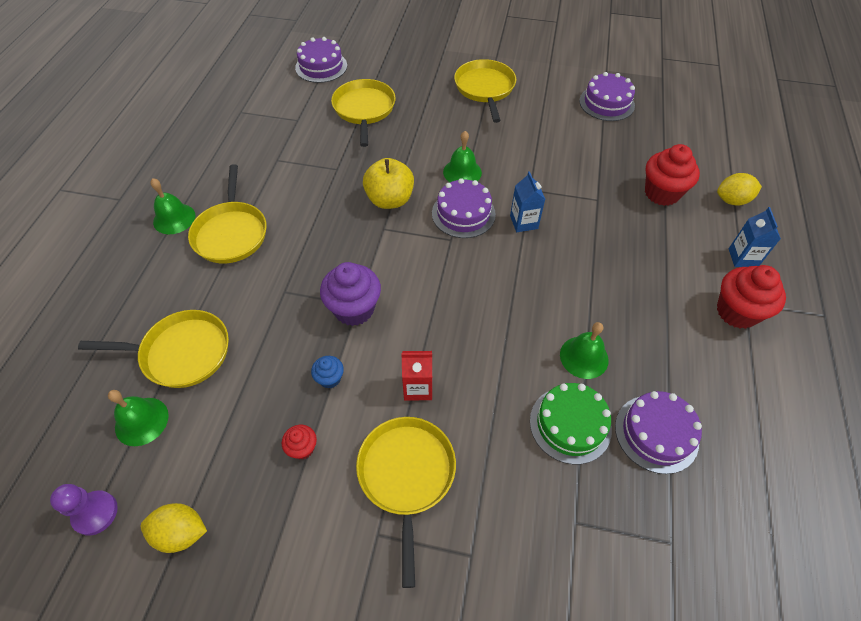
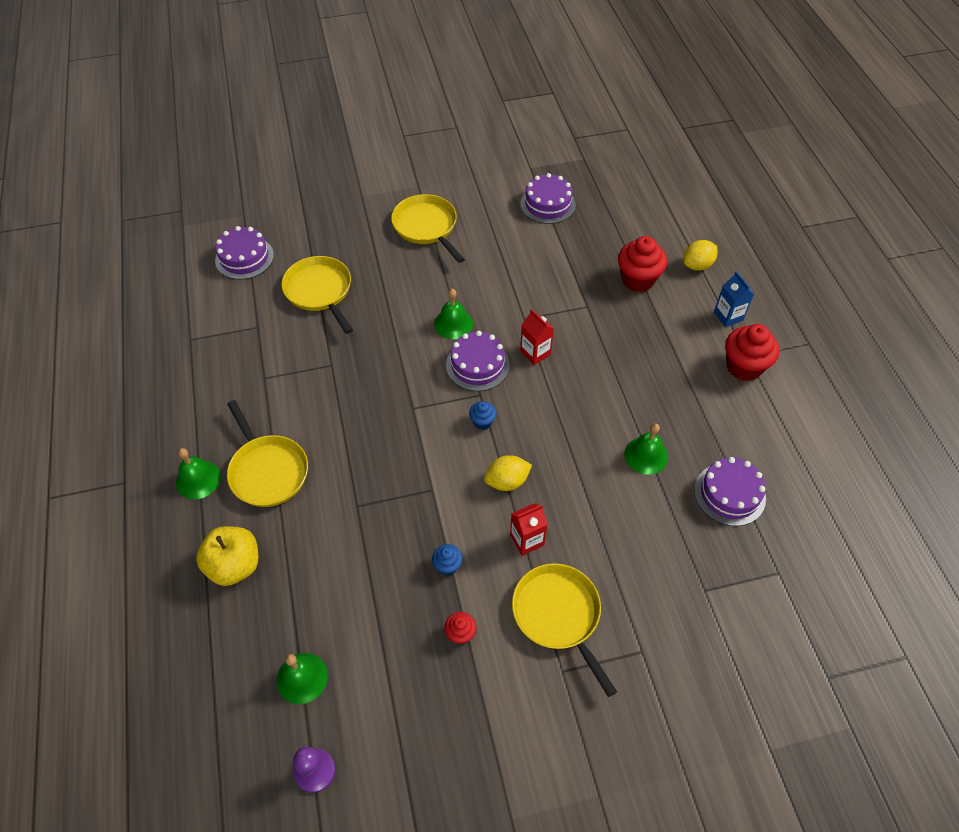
camera: 25 degrees left, 0 degrees up
(181, 533) = (402, 748): yellow lemon -> yellow lemon (507, 481)
(182, 353) = (297, 603): yellow pan -> none
(354, 309) = (431, 495): purple cupcake -> none
(390, 200) = (402, 377): yellow apple -> yellow apple (235, 565)
(439, 264) = (482, 422): none -> blue cupcake
(523, 222) = (535, 353): blue carton -> red carton
(570, 424) = (663, 516): green cake -> none

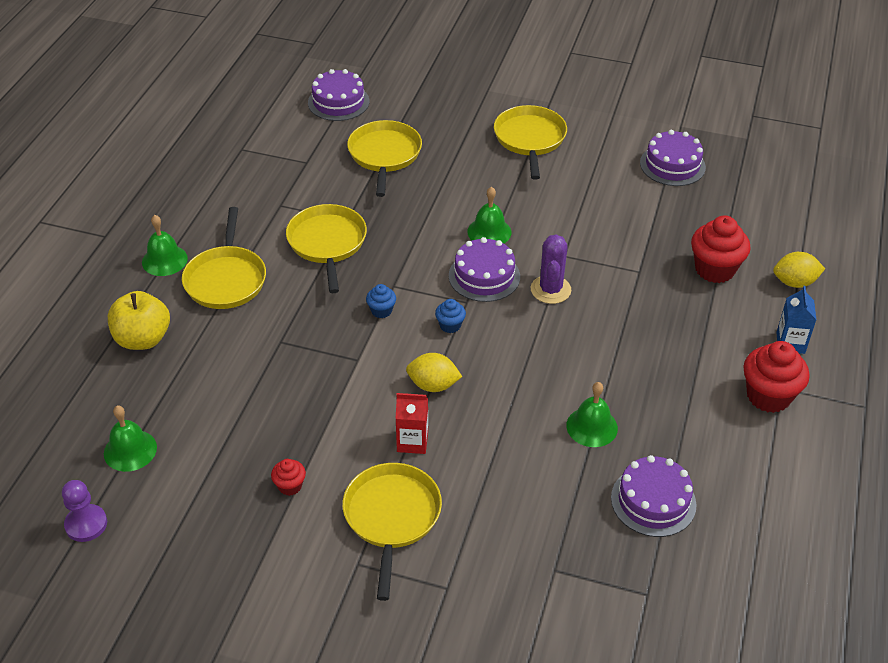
camera: 30 degrees right, 10 degrees down
(330, 395) = (327, 243): none -> yellow pan
(447, 565) = (322, 427): blue cupcake -> blue cupcake (381, 311)
(535, 353) = (550, 290): red carton -> purple cactus

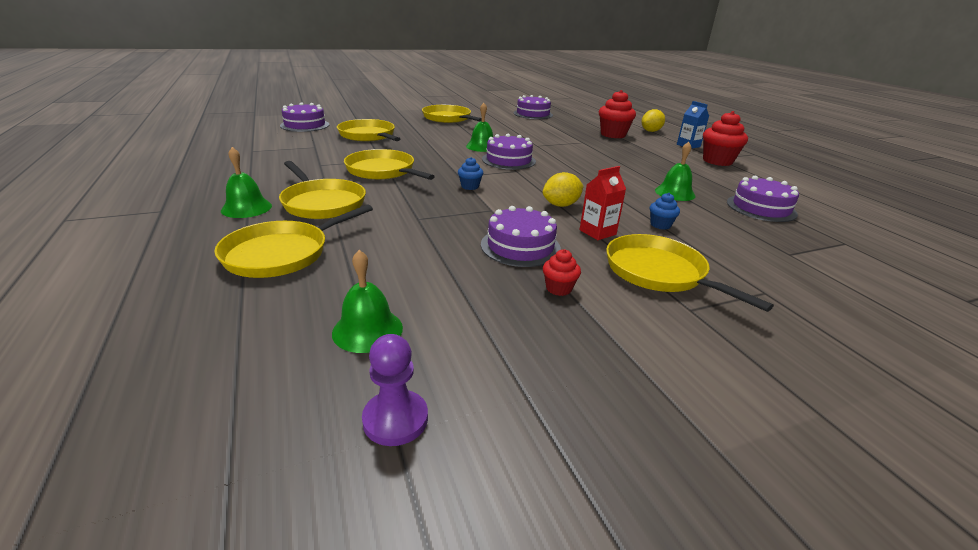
camera: 40 degrees left, 15 degrees down
(143, 339) = (281, 254): yellow apple -> yellow pan
(321, 423) = (520, 246): none -> purple cake
(450, 325) = (524, 181): blue cupcake -> blue cupcake (660, 225)
(550, 290) = (553, 156): purple cactus -> none

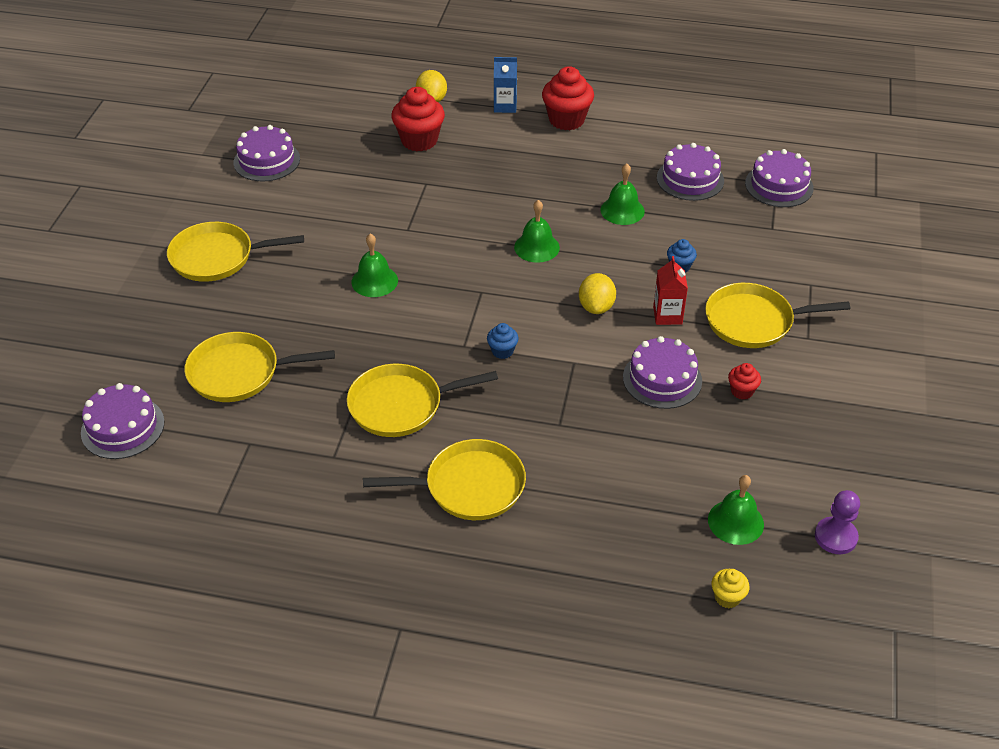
camera: 55 degrees left, 15 degrees up
(243, 353) = (727, 597): none -> yellow cupcake
(246, 208) = (441, 553): green bell -> green bell (536, 247)
(281, 254) = (577, 545): yellow pan -> none
(508, 160) = (442, 281): purple cake -> purple cake (779, 185)

